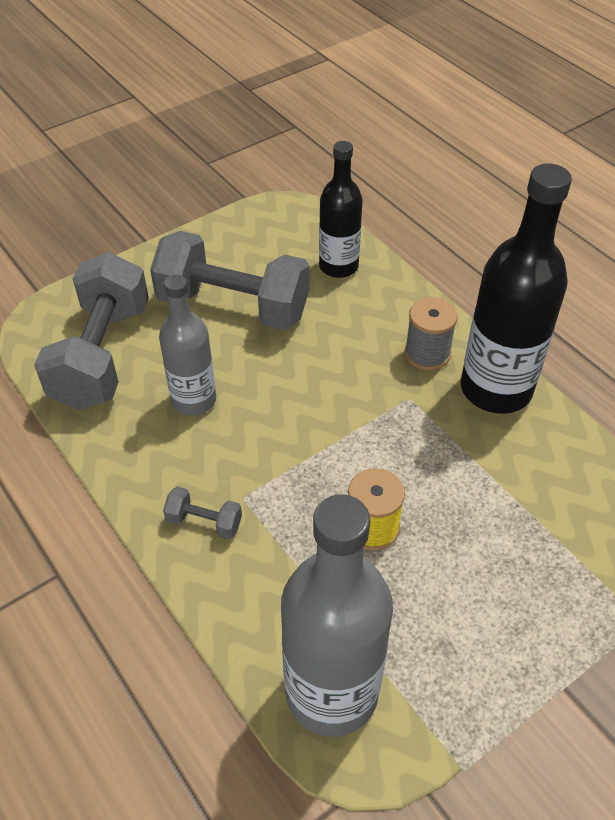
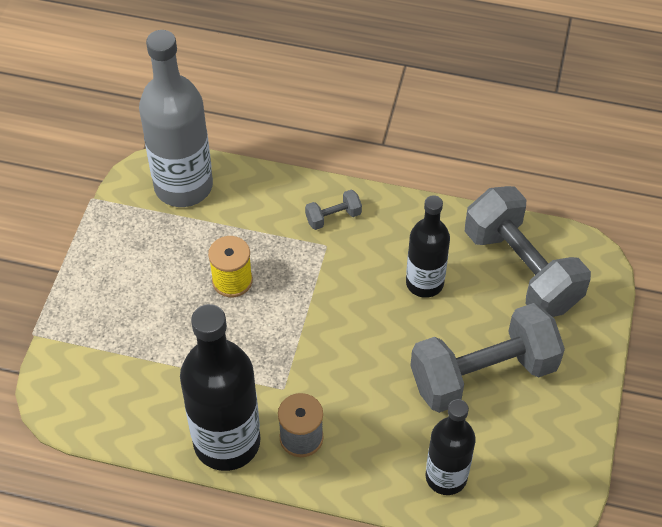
camera: 140 degrees right, 5 degrees up
(194, 400) = (424, 283): grey bottle -> black bottle

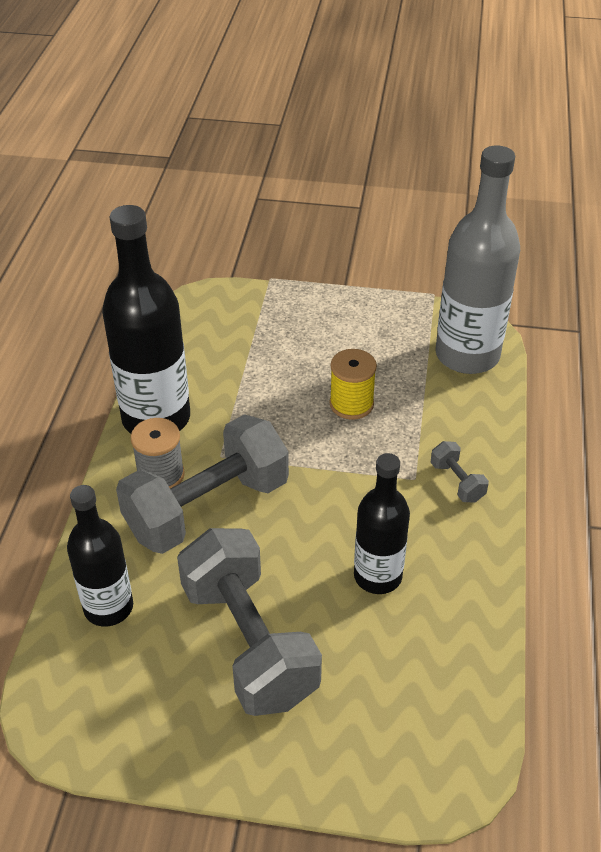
camera: 85 degrees right, 10 degrees down
(521, 269) = (418, 685): grey dumbbell -> grey dumbbell (207, 508)

